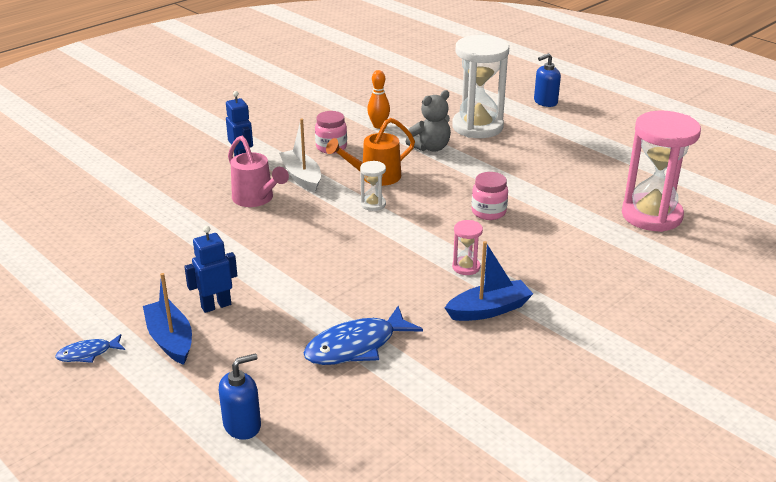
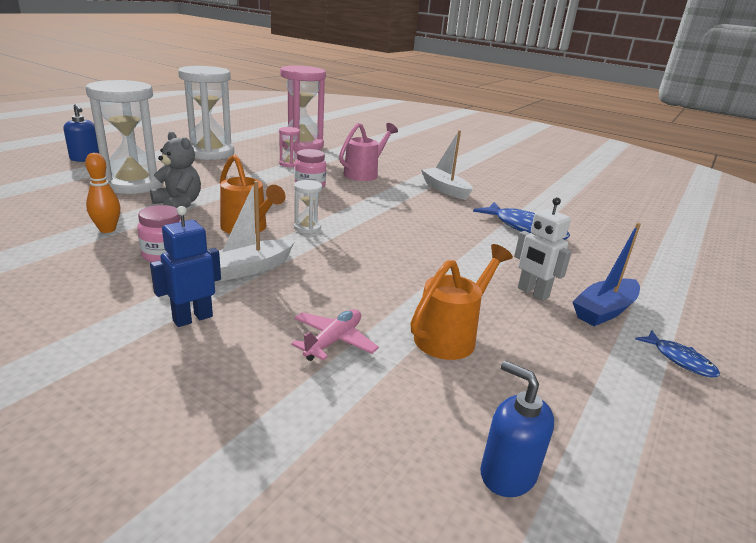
camera: 105 degrees left, 5 degrees down
(177, 249) = (451, 336): none -> orange watering can
(195, 203) = (333, 341): none -> pink plane
(216, 305) = (532, 293): blue robot -> white robot
(242, 425) = (652, 263): blue soap dispenser -> blue soap dispenser (507, 474)
(256, 199) = (310, 294): pink watering can -> pink watering can (364, 174)
(466, 267) = (397, 194): pink hourglass -> pink hourglass (289, 164)
(489, 310) = (445, 189): blue boat -> white boat
(588, 157) = (210, 153): none -> white hourglass

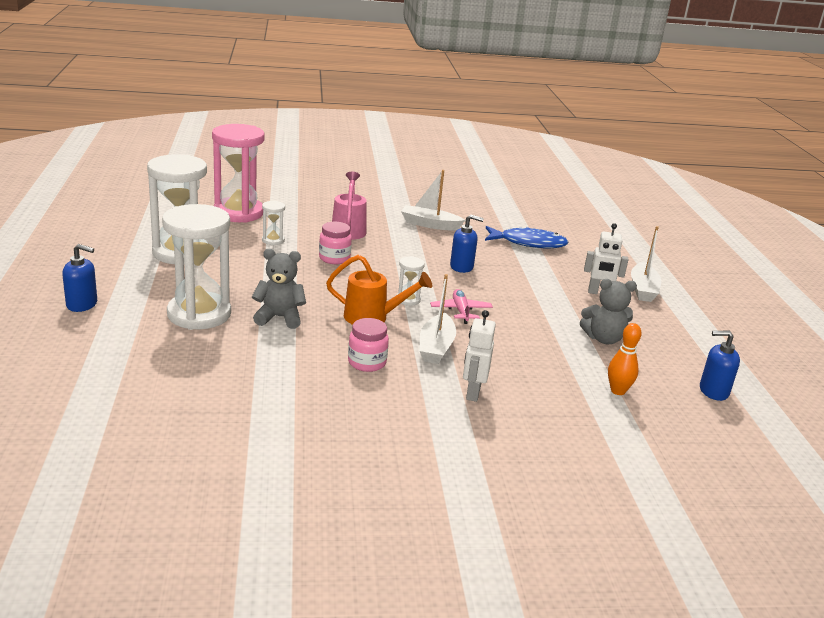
camera: 40 degrees left, 0 degrees up
(107, 229) = (282, 362): orange bowling pin -> orange bowling pin (618, 391)
(192, 318) = (472, 393): blue robot -> white robot
(289, 164) = (273, 240): pink hourglass -> white hourglass
(333, 341) = (560, 369): pink plane -> pink plane (460, 311)
(412, 223) = (462, 267): none -> blue soap dispenser
(451, 336) = (603, 339): orange watering can -> grey teddy bear
(604, 310) = (643, 289): blue boat -> white boat
(680, 360) = (703, 304): blue fish -> none

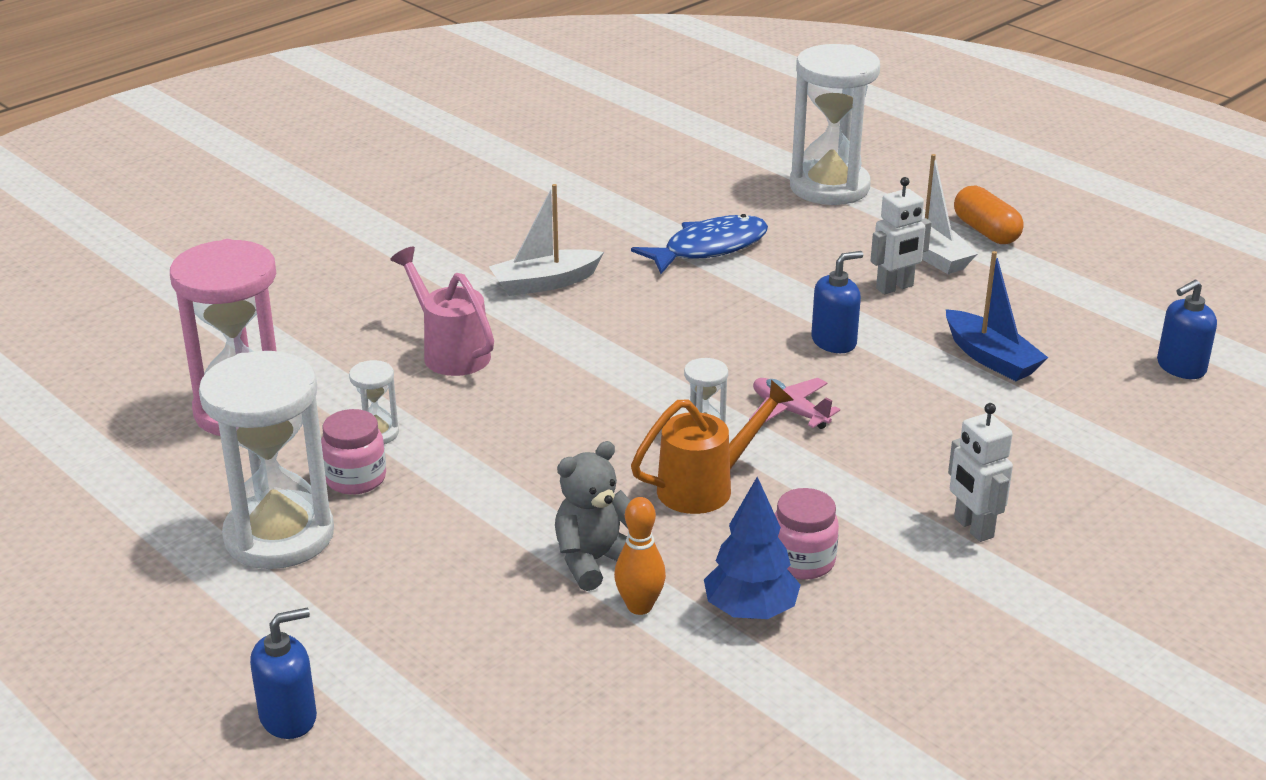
camera: 35 degrees left, 5 degrees up
(199, 314) = (482, 624): white hourglass -> white hourglass (829, 187)
(311, 366) = (750, 611): none -> blue tree
(334, 258) = (511, 416): pink jar -> pink jar (356, 479)
(436, 347) = (842, 486): white boat -> none
(462, 267) = (688, 336): blue soap dispenser -> blue soap dispenser (834, 341)
(603, 339) = (991, 358): grey teddy bear -> blue boat
(618, 391) = (1100, 426): orange bowling pin -> orange bowling pin (639, 606)
(691, 294) = (986, 231): none -> orange capsule

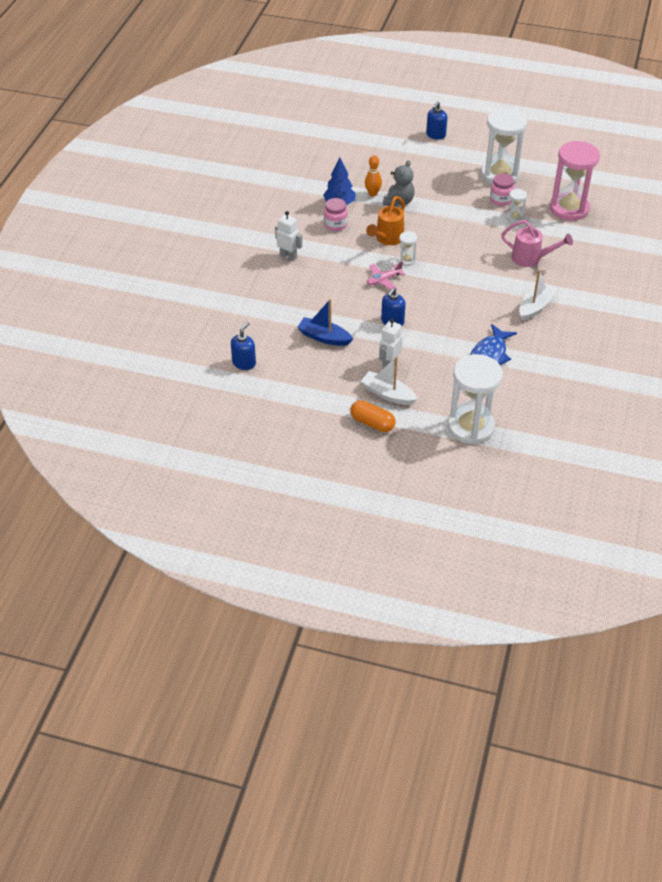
camera: 150 degrees right, 15 degrees up
(789, 411) = (383, 280): pink plane -> pink plane turned 135 degrees clockwise

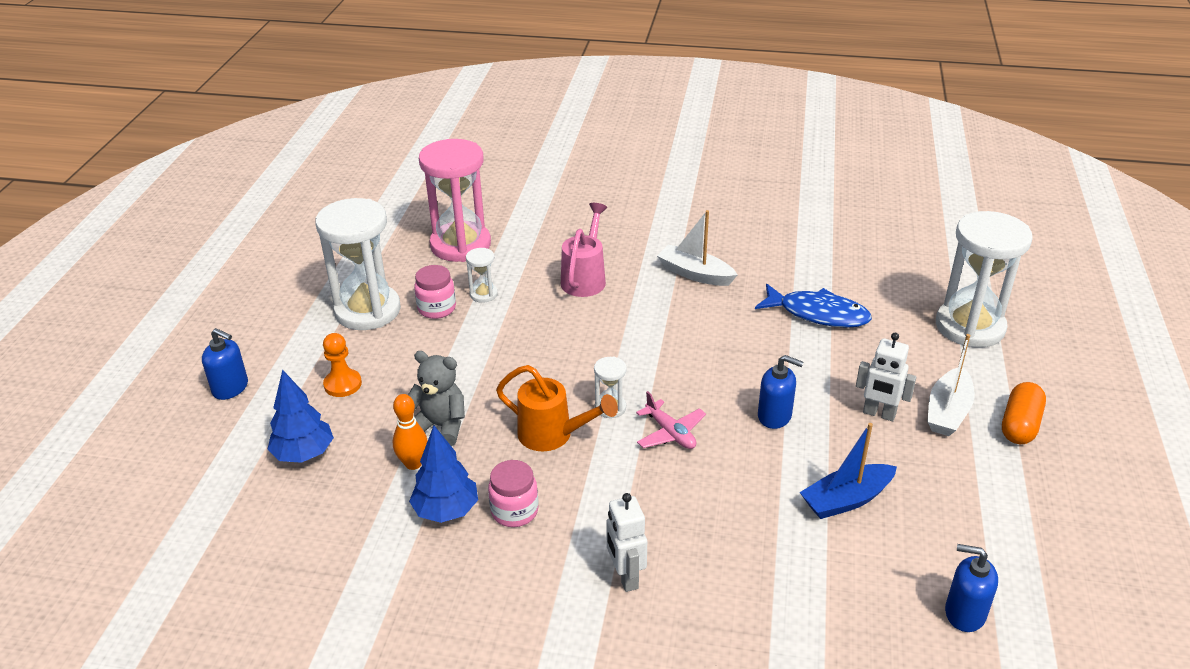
camera: 95 degrees left, 10 degrees down
(288, 256) = (625, 577): white robot -> white robot turned 45 degrees counterclockwise
(324, 337) = (846, 500): blue boat -> blue boat turned 45 degrees clockwise
(384, 160) = (304, 454): none -> blue tree
(435, 169) = (343, 384): none -> orange pawn

